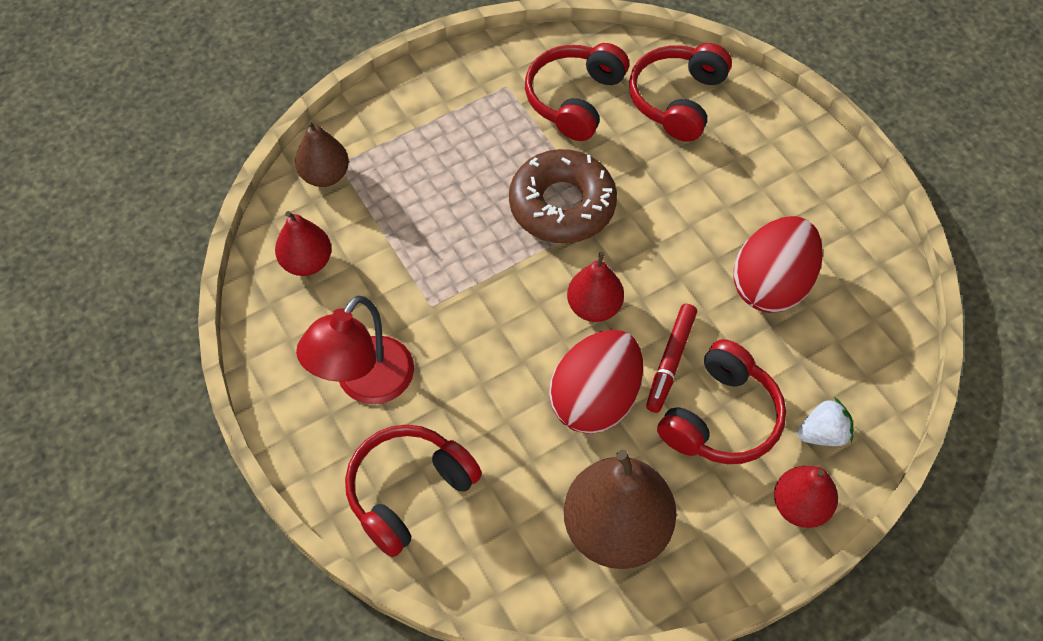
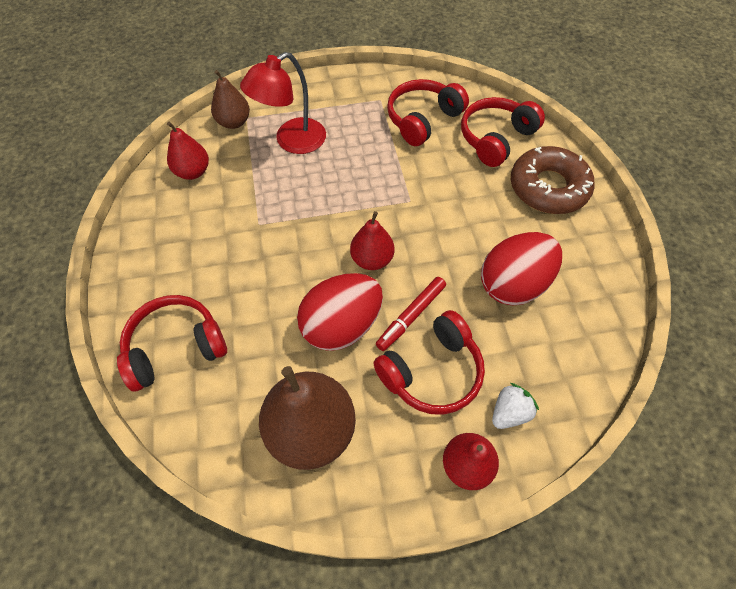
camera: 20 degrees right, 0 degrees up
(365, 384) = (187, 262): red lamp -> red lamp (292, 141)
(562, 205) = (382, 184): brown donut -> brown donut (548, 187)
(822, 433) = (509, 412): white strawberry -> white strawberry turned 45 degrees counterclockwise

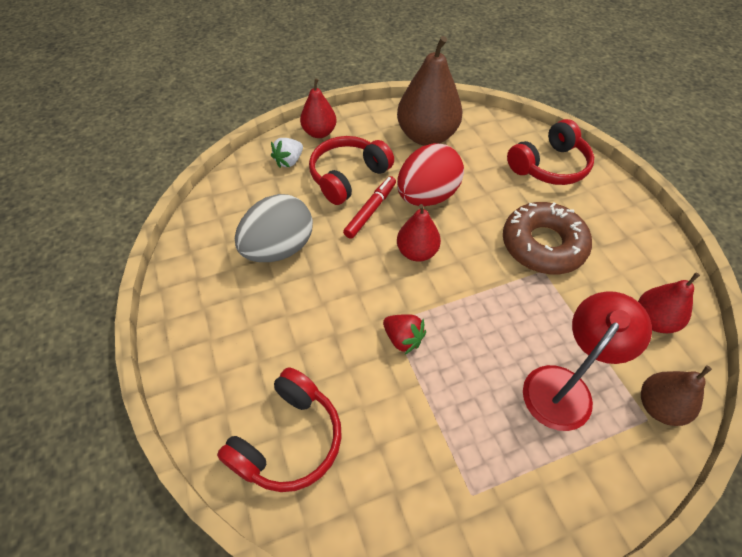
camera: 170 degrees right, 5 degrees down
(403, 187) = (403, 339): none -> red strawberry
(423, 119) = (397, 460): red headphones -> none
(513, 284) = (279, 248): red egg -> grey egg
(548, 187) = (226, 366): brown donut -> brown donut (543, 245)

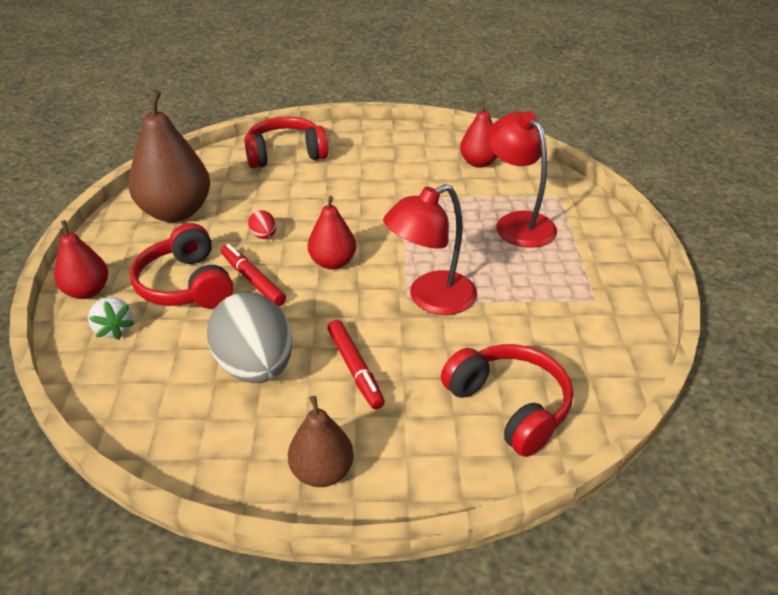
camera: 70 degrees left, 15 degrees down
(297, 310) = (355, 369): none -> red marker
(403, 339) = (430, 299): red strawberry -> red lamp
(427, 196) = (264, 236): red egg -> red egg, size x0.41
(543, 245) = (374, 188): brown donut -> none
(549, 166) = (285, 154): red headphones -> red headphones turned 90 degrees counterclockwise
(659, 406) = (550, 187): brown pear -> brown pear (322, 472)

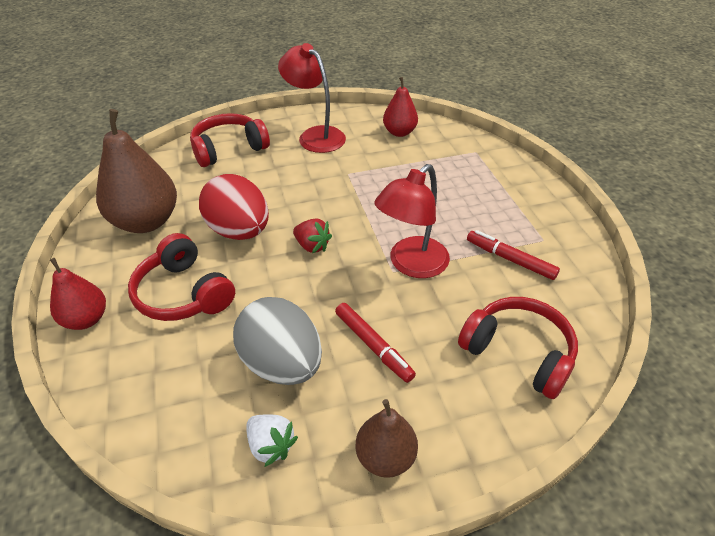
camera: 15 degrees left, 5 degrees up
(114, 329) = (128, 354): white strawberry -> white strawberry (271, 445)
(253, 280) = (246, 276): red marker -> red marker (510, 259)
(264, 236) = (239, 231): red egg -> red egg, size x2.42
(332, 262) = (312, 246): red pear -> red strawberry
(517, 223) = (453, 181): red lamp -> red lamp (315, 135)

